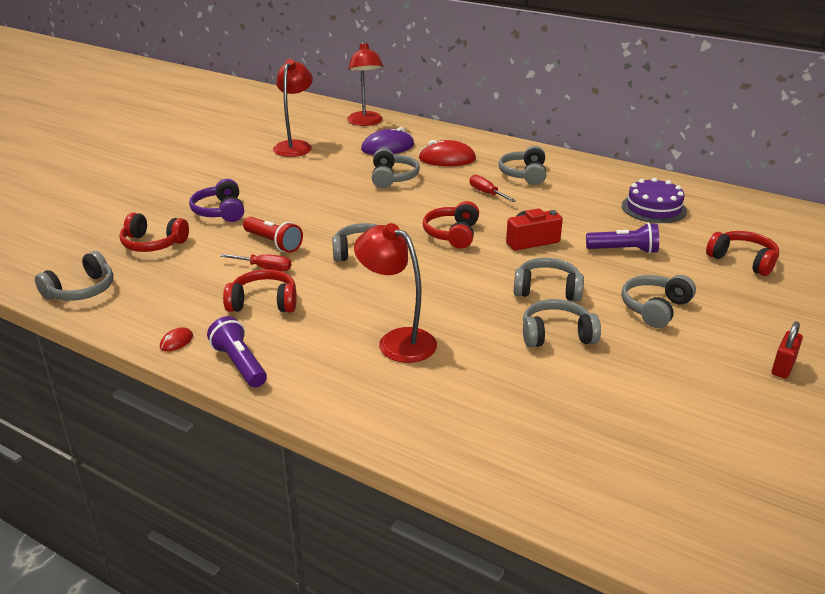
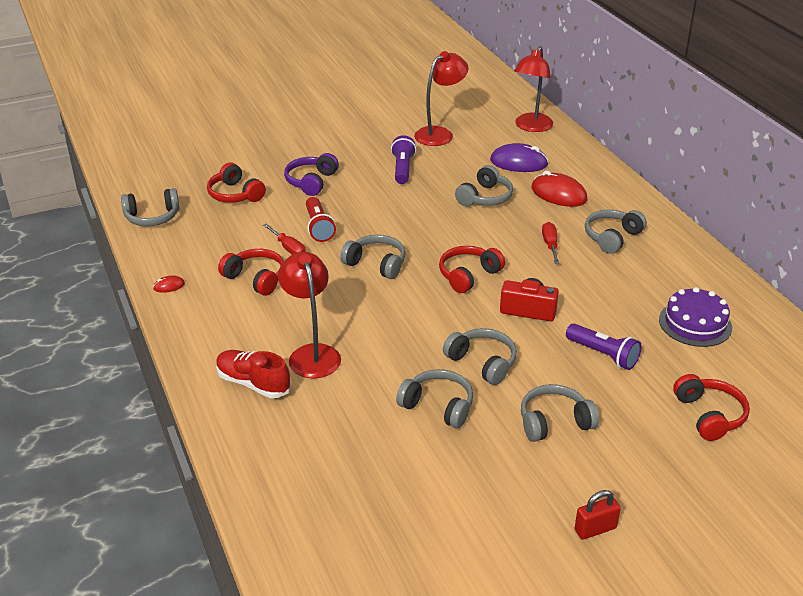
camera: 35 degrees right, 5 degrees up
(239, 364) = (189, 322): purple flashlight -> purple flashlight (402, 169)
(373, 387) = (253, 383): none -> red shoe

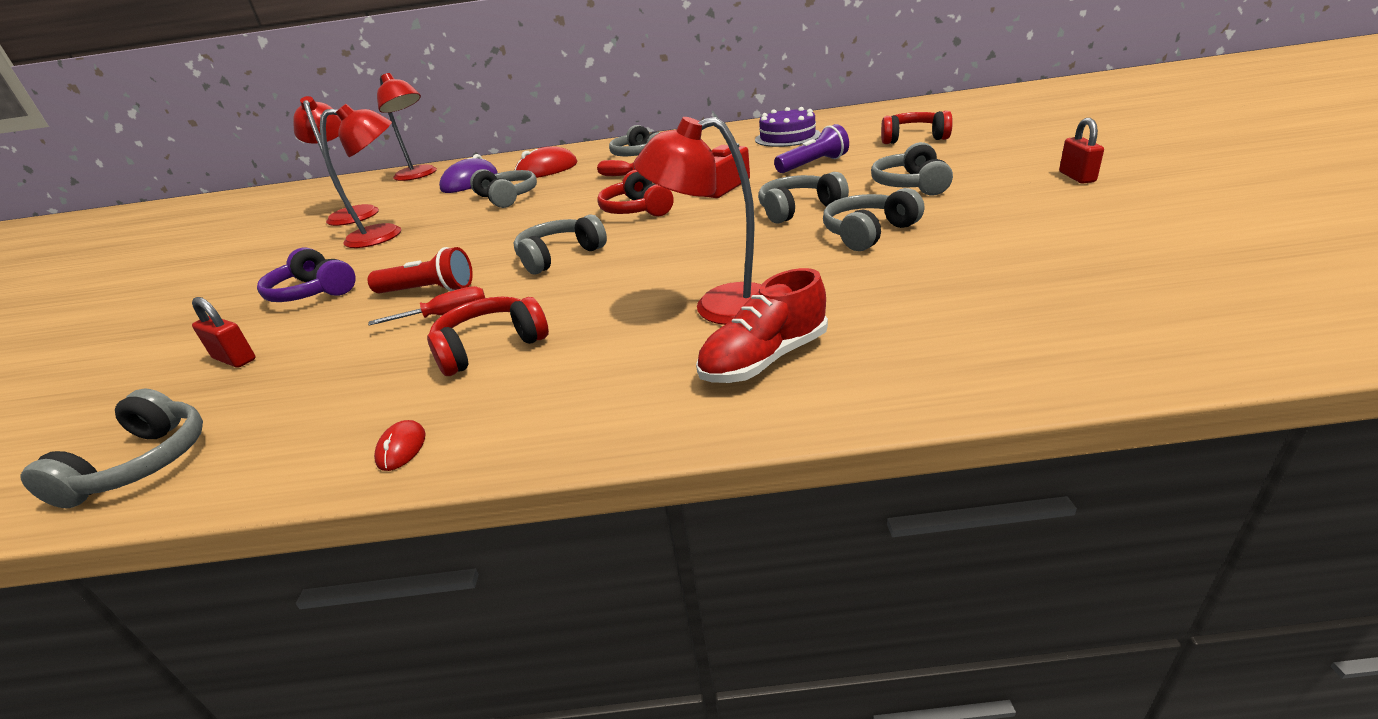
camera: 65 degrees left, 5 degrees down
(235, 194) = (234, 359): red headphones -> red padlock
(402, 169) = (386, 234): purple flashlight -> red lamp

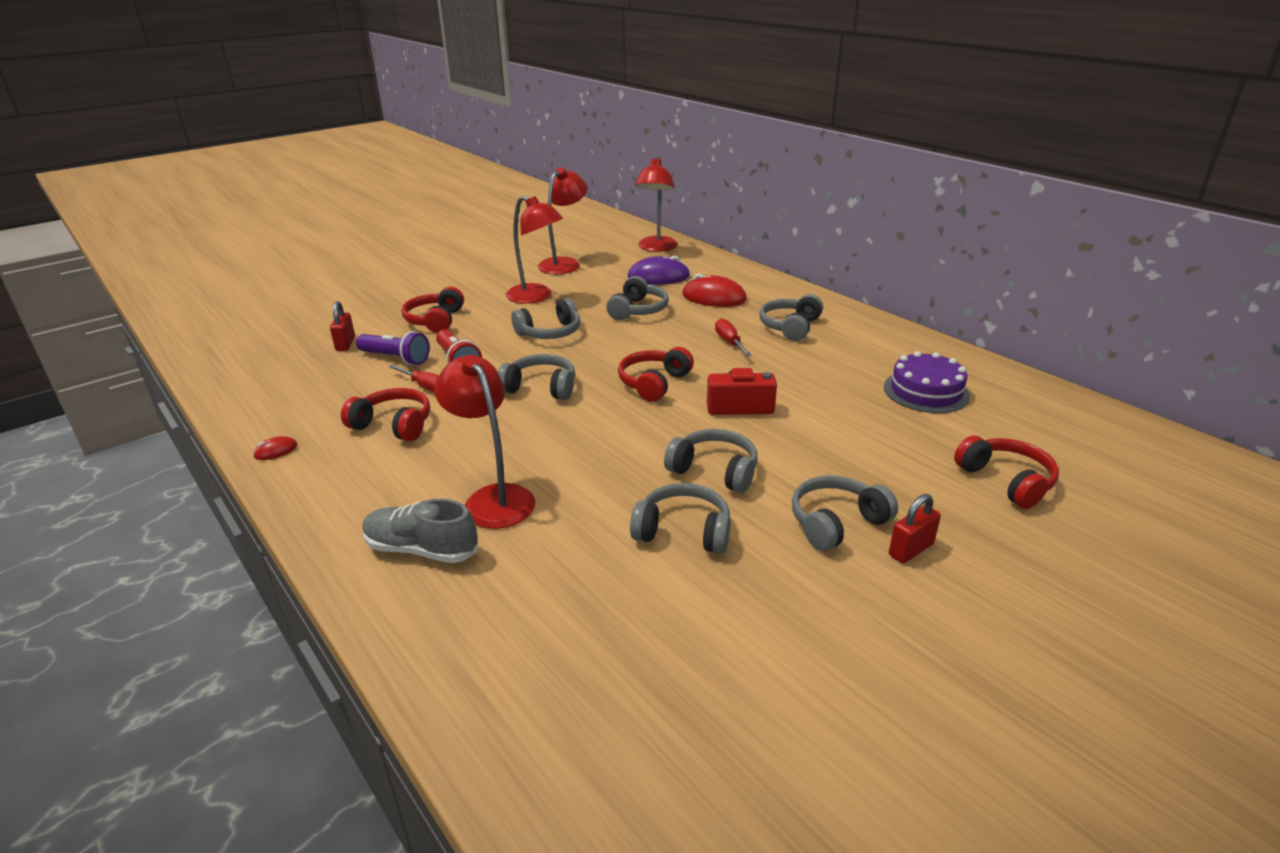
camera: 50 degrees right, 0 degrees up
(142, 464) = (241, 380): grey headphones -> grey headphones (550, 332)
(313, 292) = (435, 320): purple headphones -> red headphones
(764, 360) = (421, 549): red shoe -> grey shoe
(813, 164) = (849, 438): purple flashlight -> purple flashlight (395, 358)
(1077, 177) = (967, 649): red padlock -> red padlock (910, 550)

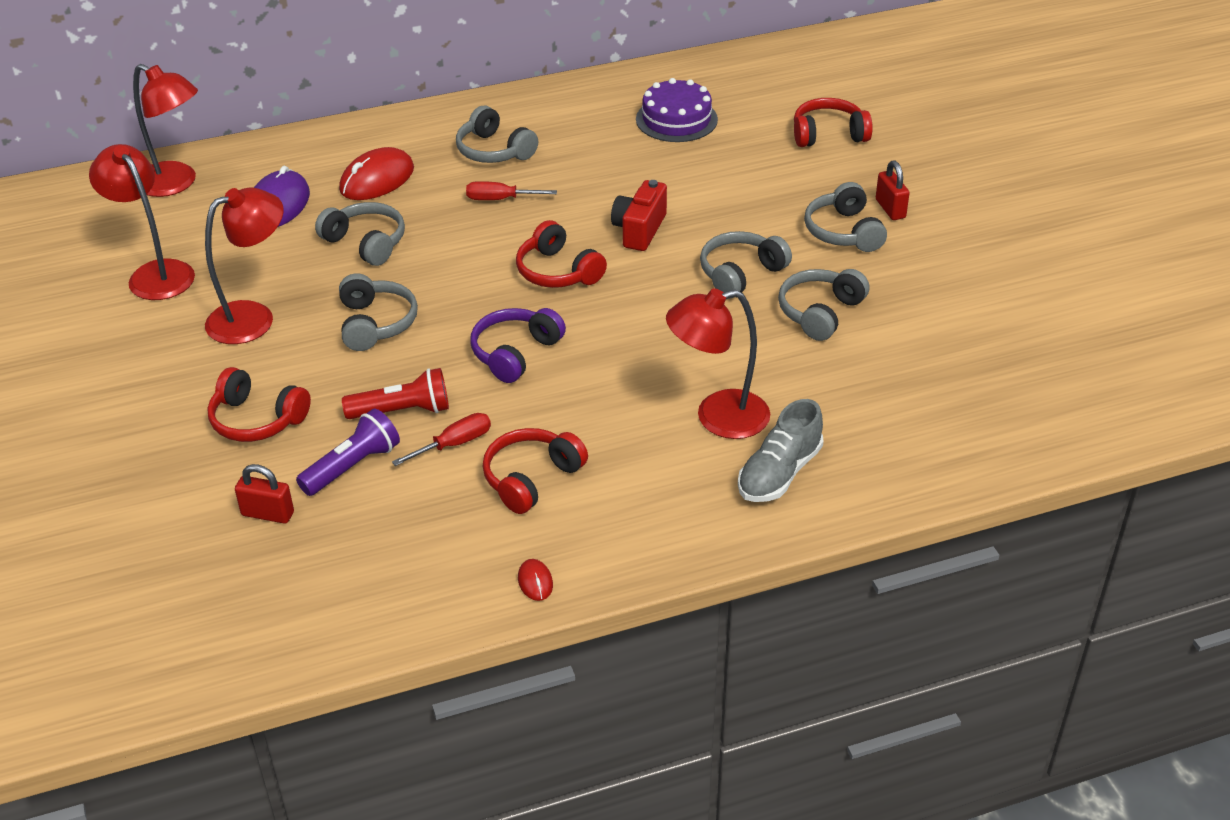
camera: 70 degrees left, 10 degrees up
(541, 388) = (515, 353): grey headphones -> purple headphones

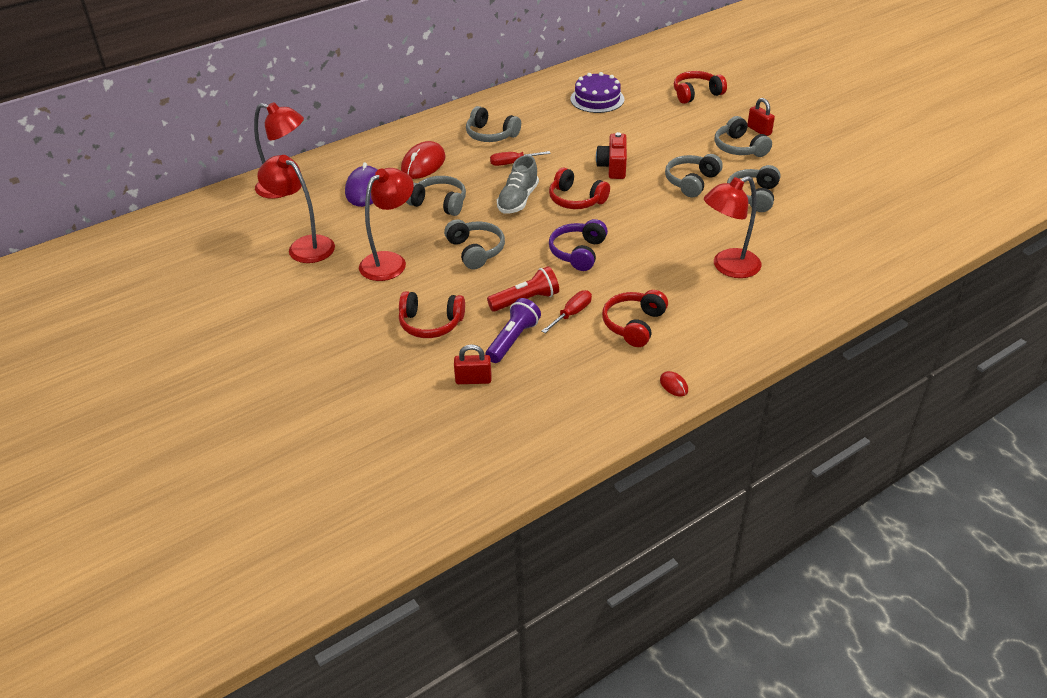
camera: 15 degrees left, 0 degrees up
(779, 473) = (785, 292): grey shoe -> grey shoe (518, 200)

